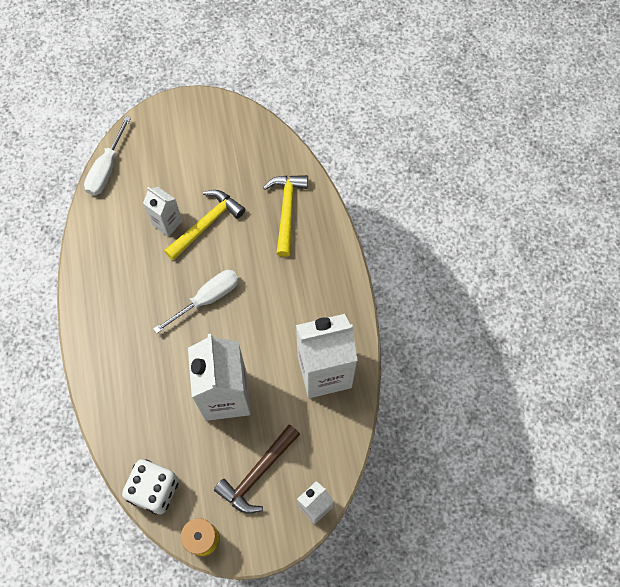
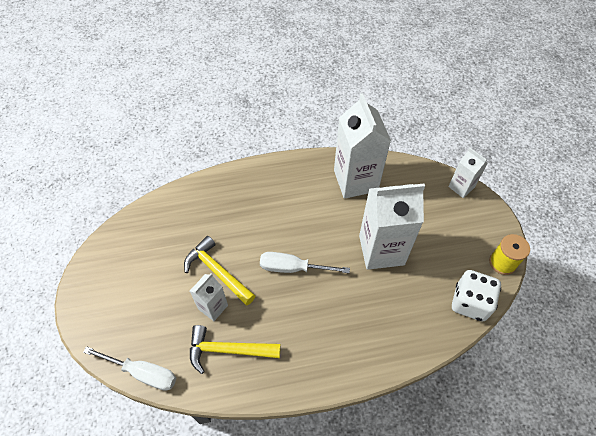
camera: 90 degrees left, 10 degrees down
(207, 299) = (293, 268): white screwdriver -> white screwdriver turned 45 degrees counterclockwise
(257, 473) = (443, 225): brown hammer -> none
(286, 210) = (210, 207): yellow hammer -> yellow hammer (228, 350)

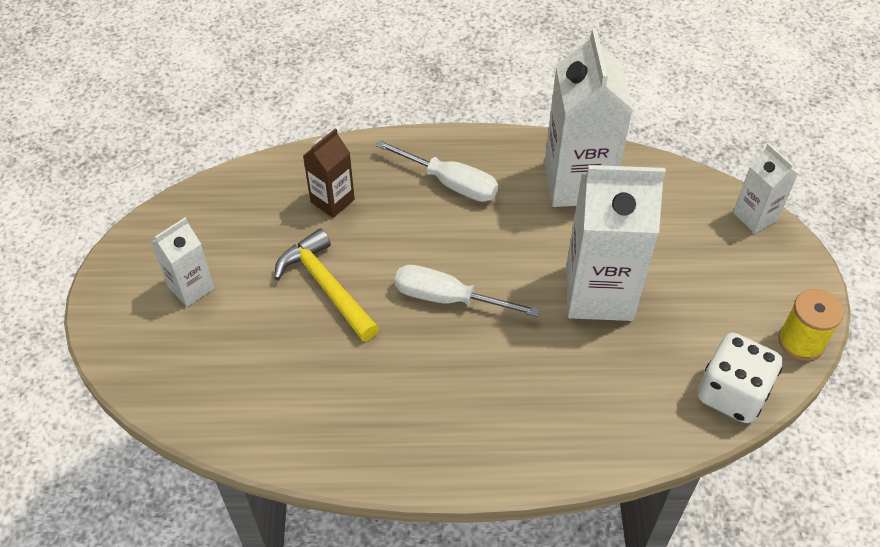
camera: 10 degrees right, 5 degrees down
(142, 372) = (182, 413): white screwdriver -> white screwdriver (450, 183)
(211, 214) = (332, 201): none -> brown carton
(213, 307) = (309, 336): white carton -> white carton (191, 287)
(228, 350) = (321, 402): yellow hammer -> none

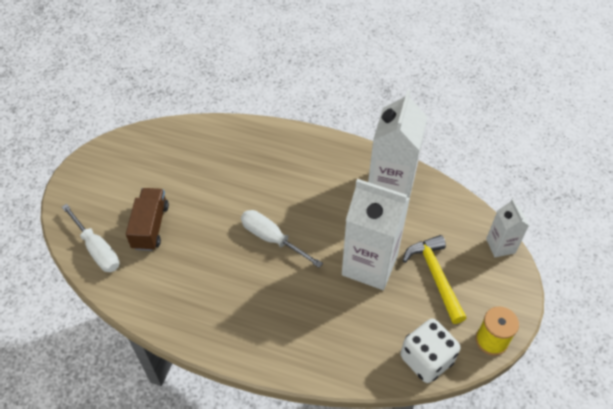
camera: 20 degrees right, 0 degrees up
(191, 287) = (124, 185): white carton -> none
(261, 335) = (150, 226): none -> brown truck
(326, 286) = (202, 208): yellow hammer -> yellow hammer (435, 276)
(332, 201) = (231, 156): brown carton -> none
(450, 183) = (308, 165): white screwdriver -> white screwdriver (97, 249)

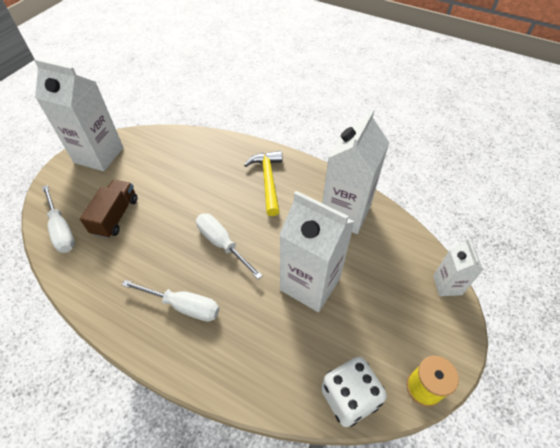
camera: 10 degrees right, 0 degrees up
(107, 162) = (99, 155): none -> white carton
(250, 305) = (183, 306): none -> white screwdriver
(435, 276) = (374, 306): yellow hammer -> yellow hammer (268, 180)

